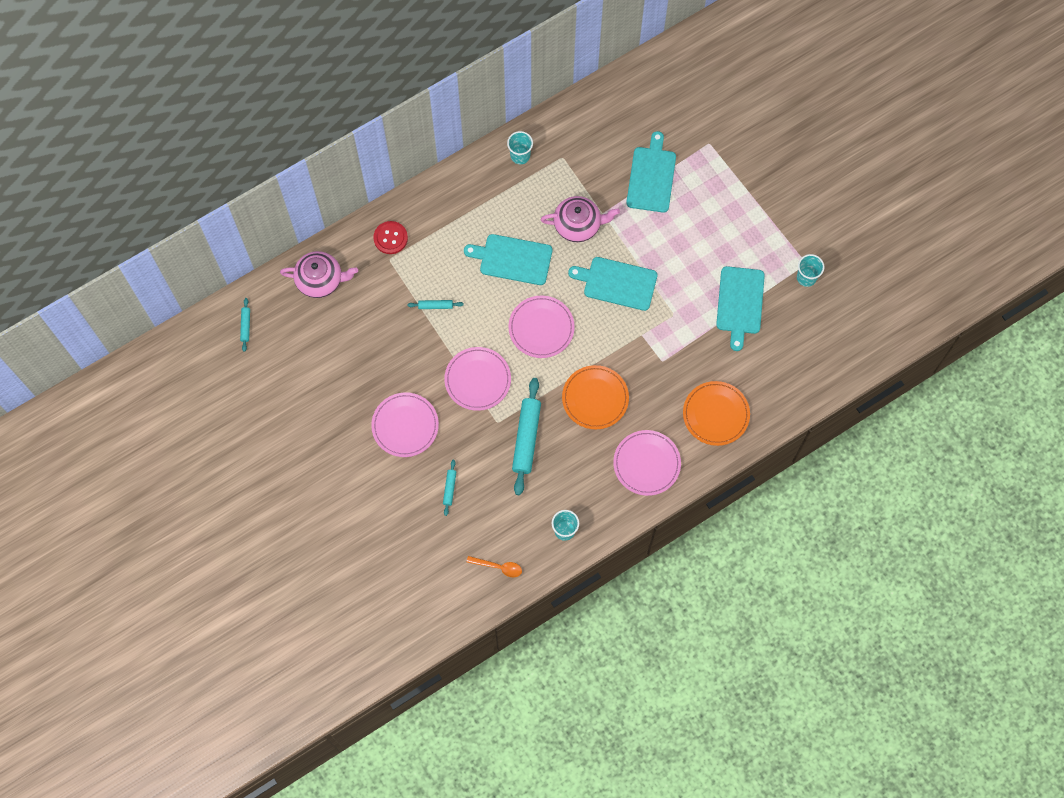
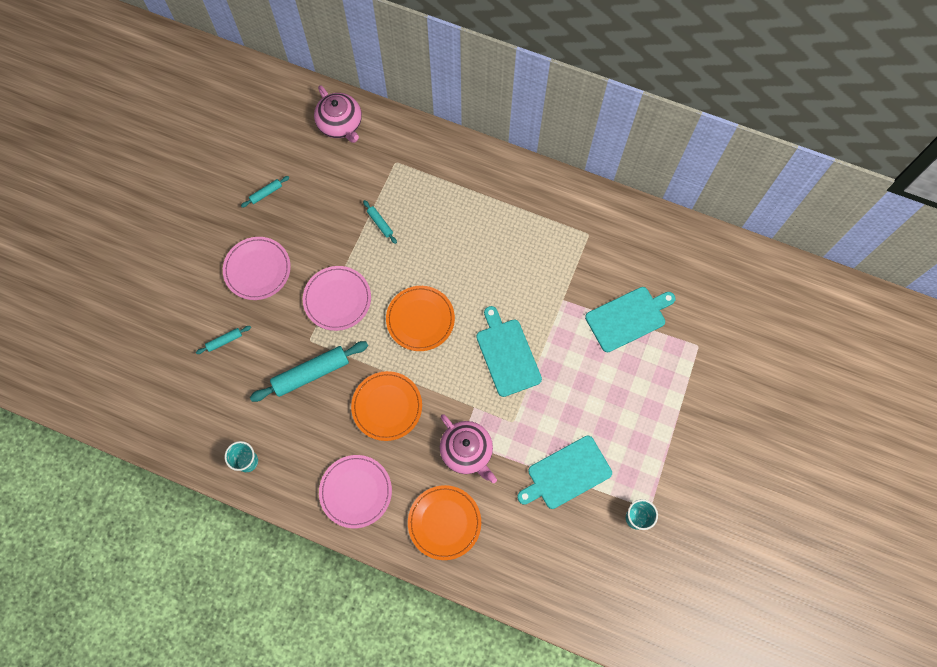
camera: 55 degrees right, 0 degrees up
(245, 326) = (263, 97): turquoise rolling pin -> turquoise rolling pin (266, 193)
(390, 238) = (415, 151): red button -> none
(498, 567) = (178, 427): orange spoon -> none
(513, 259) = (466, 256): turquoise cutting board -> none
(520, 155) = (563, 200): turquoise cup -> none
(541, 328) = (420, 319): pink plate -> orange plate
(578, 225) = (537, 287): pink teapot -> pink teapot (467, 451)

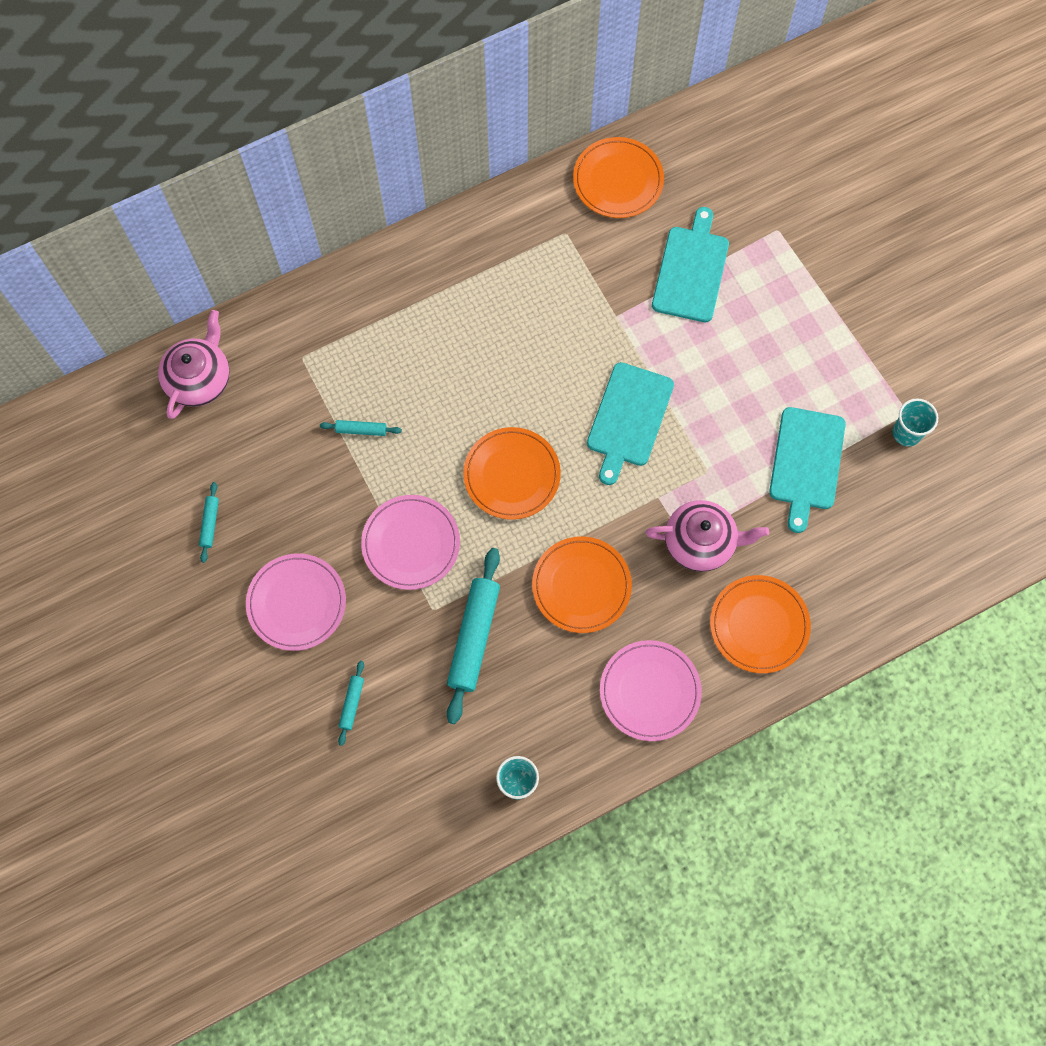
camera: 50 degrees left, 0 degrees up
(340, 124) = (199, 379): pink teapot -> pink teapot turned 75 degrees counterclockwise
(507, 354) = (628, 418): turquoise cutting board -> turquoise cutting board turned 90 degrees counterclockwise
(646, 236) = (618, 180): none -> orange plate

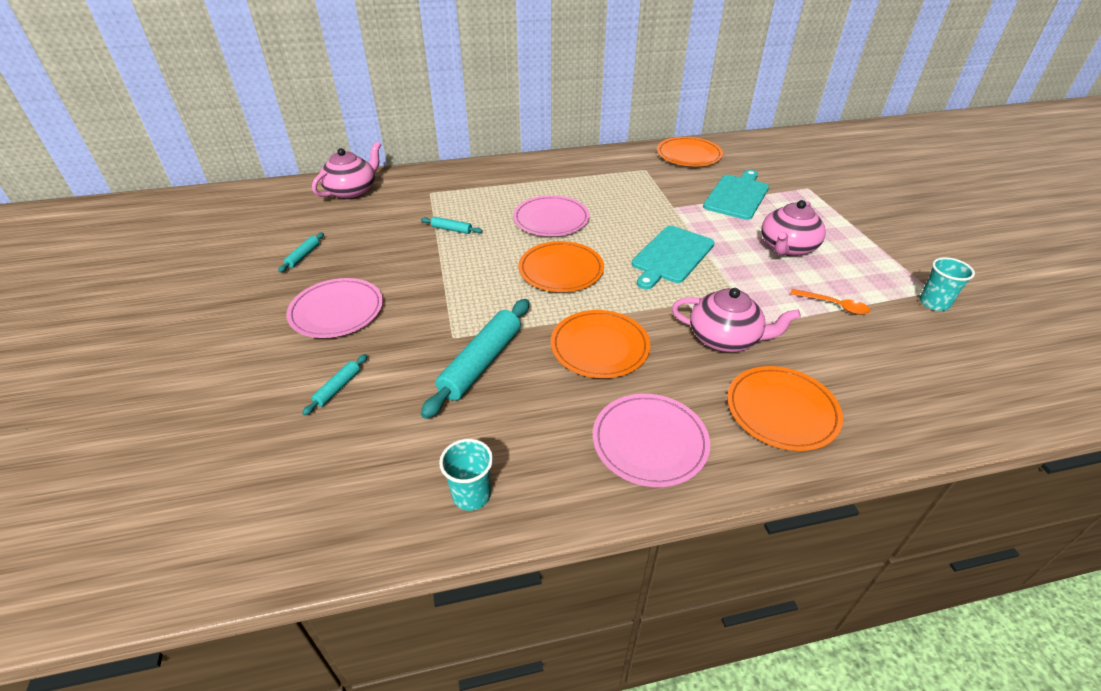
camera: 15 degrees right, 30 degrees down
(411, 543) = (456, 293): pink plate -> pink plate (551, 219)
(756, 369) = (787, 247): none -> pink teapot
(806, 463) = (834, 305): turquoise cutting board -> orange spoon

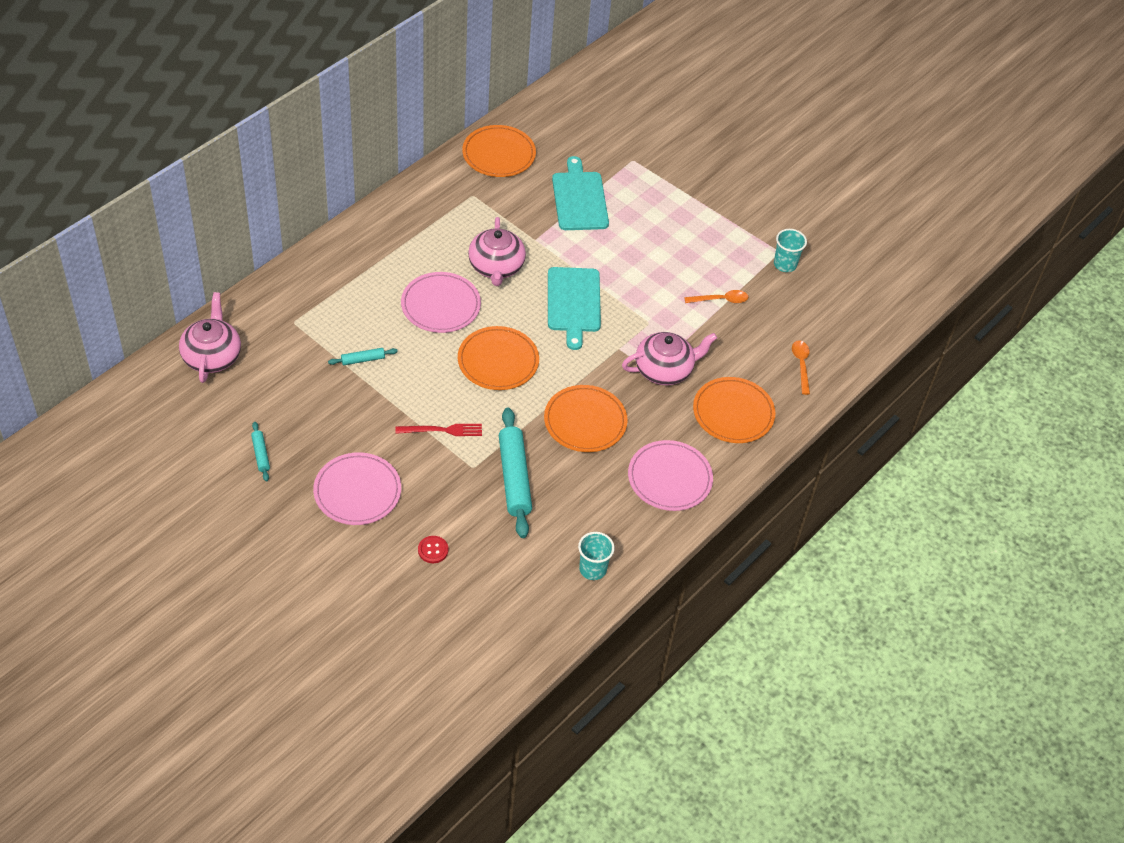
camera: 40 degrees left, 10 degrees up
(338, 388) = (433, 550): turquoise rolling pin -> red button
(458, 298) = (442, 430): none -> red fork
(787, 247) = (656, 250): pink teapot -> pink teapot (496, 267)
(907, 399) = (801, 365): none -> orange spoon

